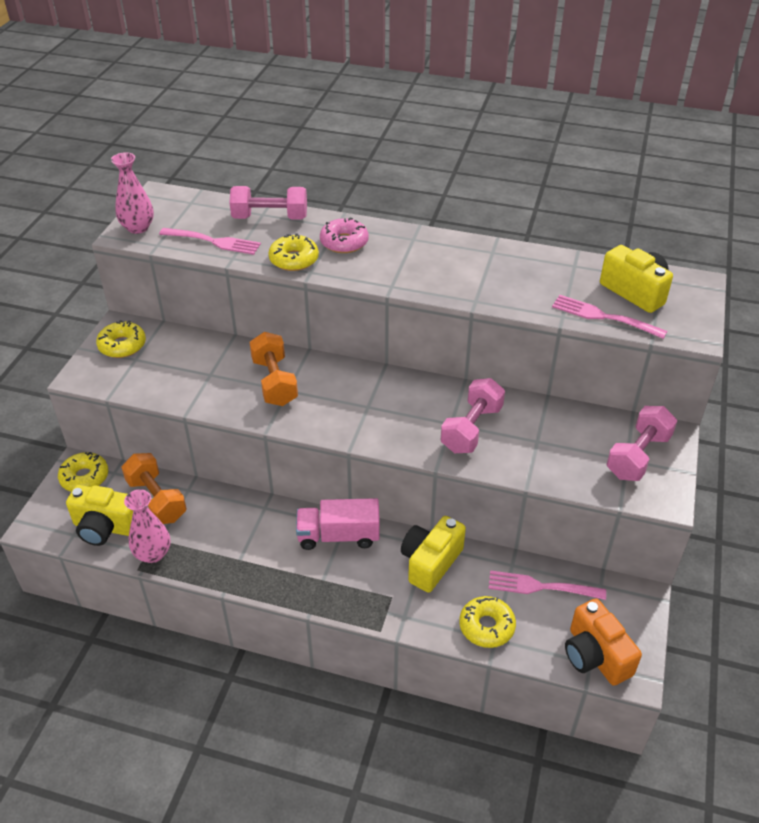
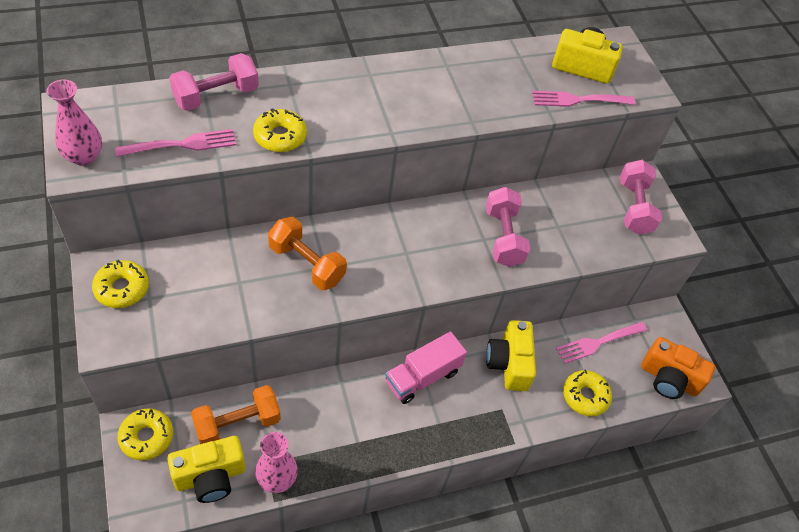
camera: 40 degrees left, 10 degrees up
(156, 500) = (237, 424): orange dumbbell -> orange dumbbell turned 45 degrees counterclockwise
(344, 242) = (311, 100): pink donut -> none

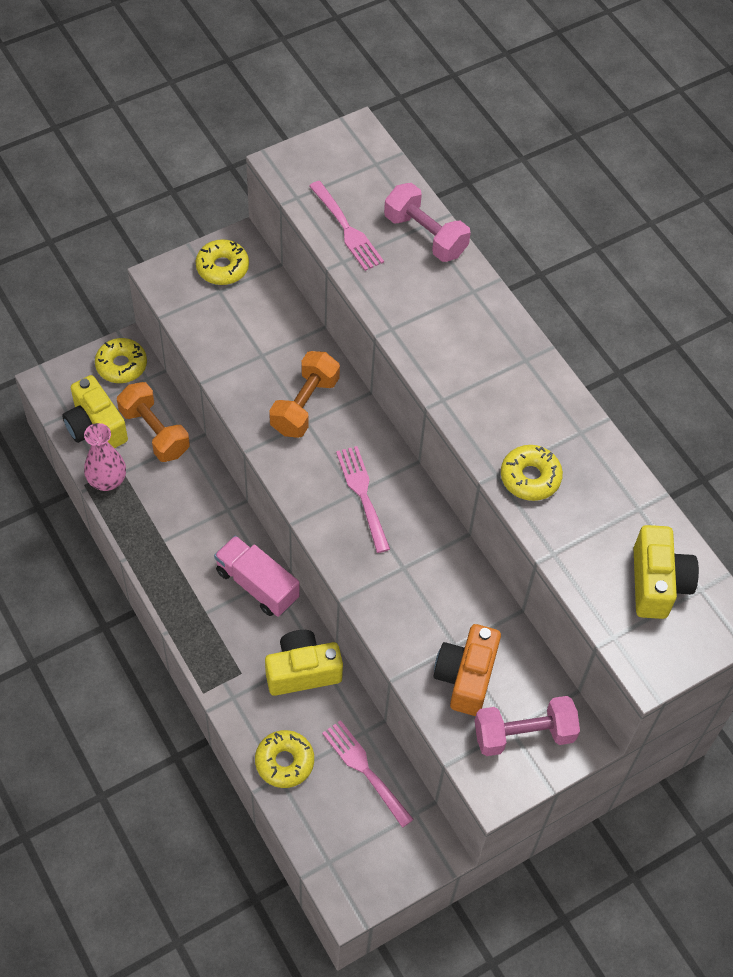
camera: 80 degrees right, 5 degrees up
(84, 156) = (300, 164): pink vase -> none
(280, 136) = (392, 303): yellow donut -> yellow donut (530, 477)
(503, 237) = (414, 587): pink dumbbell -> none
(578, 100) = (590, 584): pink fork -> pink fork (363, 494)
(669, 379) = (339, 861): orange camera -> orange camera (466, 677)

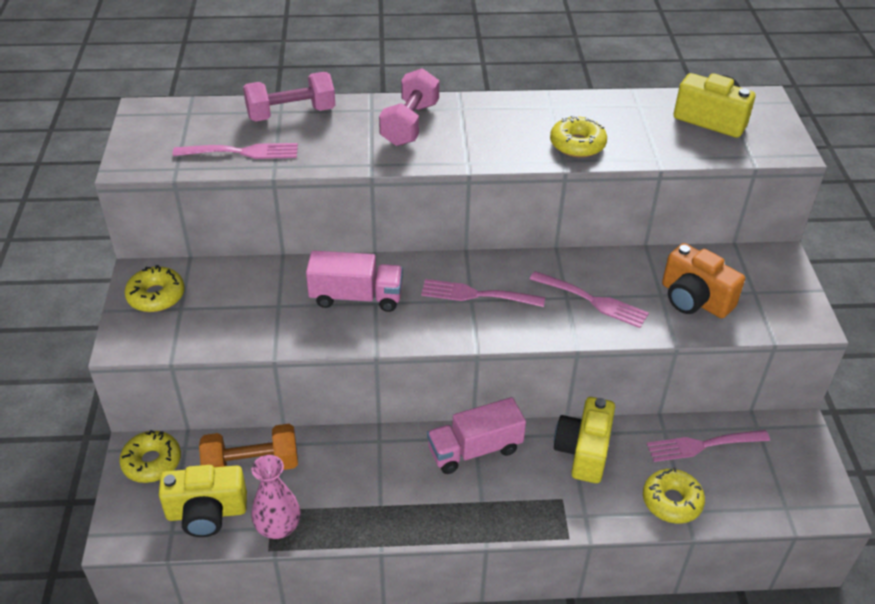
camera: 60 degrees left, 15 degrees down
(305, 405) = (356, 297): orange dumbbell -> pink truck
(411, 590) = (592, 300): none -> pink fork
(524, 734) = (763, 286): pink dumbbell -> pink dumbbell (410, 124)

